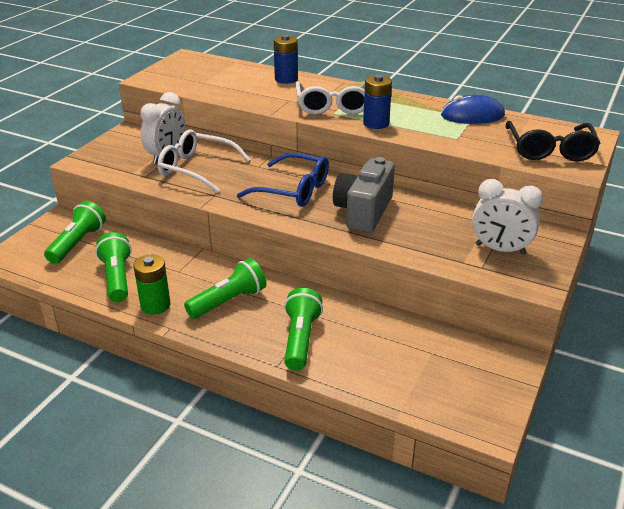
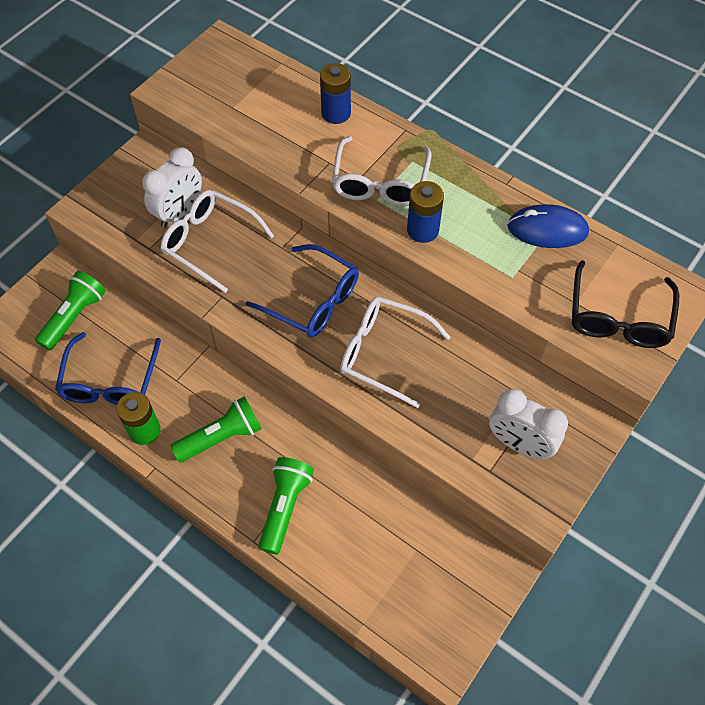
camera: 10 degrees right, 25 degrees up
(117, 278) = (110, 381): green flashlight -> blue glasses
(363, 212) = (383, 353): grey camera -> white glasses

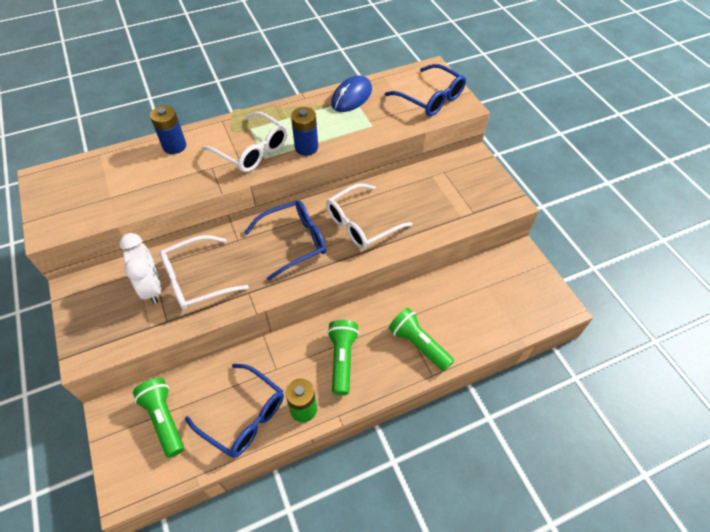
camera: 60 degrees left, 5 degrees down
(519, 444) = (464, 191): white clock -> none
(618, 317) = (430, 98): black glasses -> blue glasses

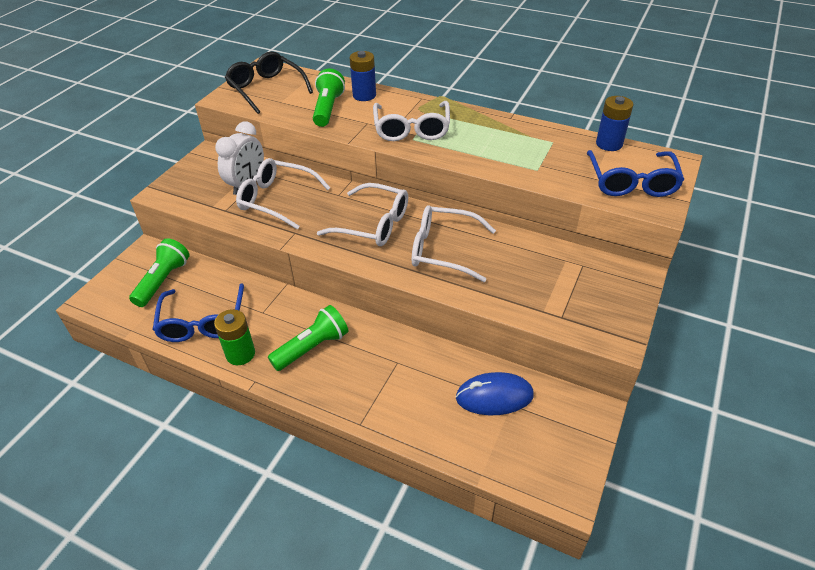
camera: 50 degrees right, 10 degrees down
(77, 195) = (266, 89): none -> black glasses
(294, 242) = (373, 224): blue glasses -> white glasses
(306, 147) = (455, 152): blue battery -> blue battery (609, 144)
(351, 97) = (553, 139): blue mouse -> blue mouse (494, 396)
(418, 344) = (383, 392): green flashlight -> green flashlight (328, 109)

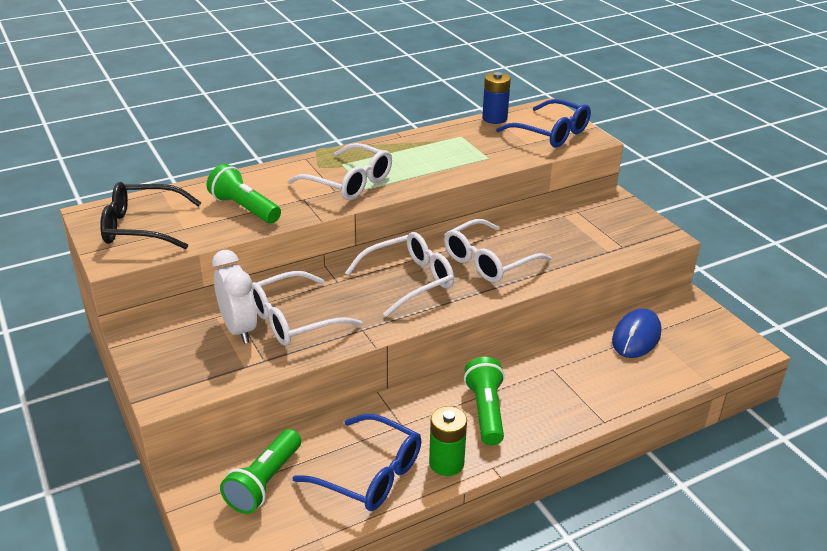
camera: 55 degrees left, 10 degrees down
(163, 281) = (264, 482): green flashlight -> green flashlight turned 120 degrees counterclockwise
(364, 95) = (253, 181): blue battery -> none

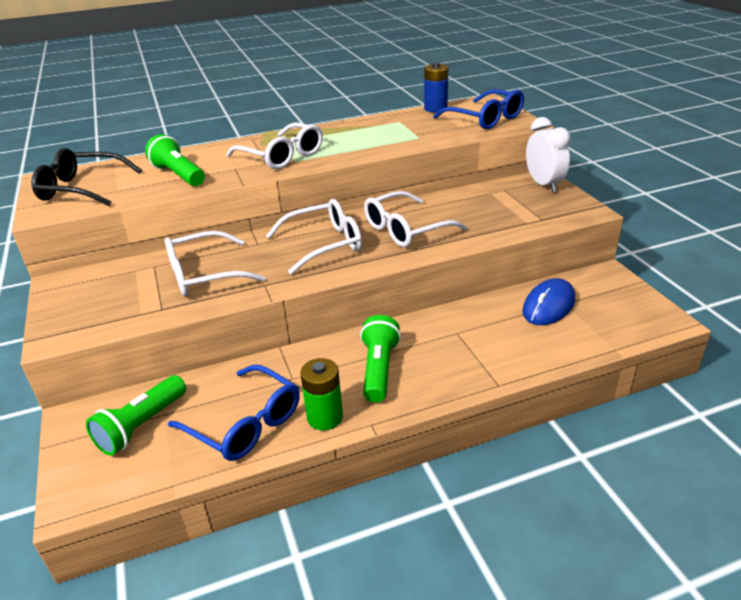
camera: 10 degrees right, 0 degrees up
(239, 329) = (150, 281): white clock -> white clock (543, 185)

